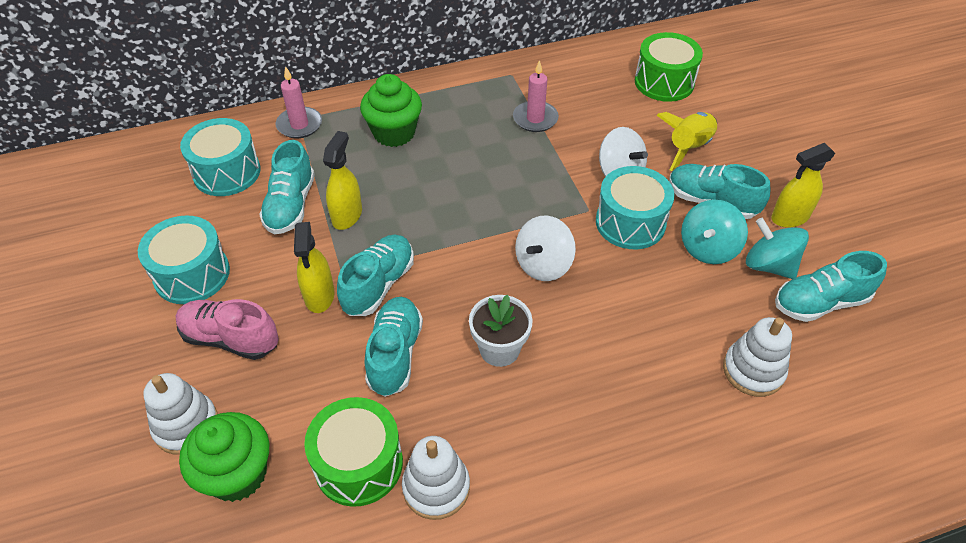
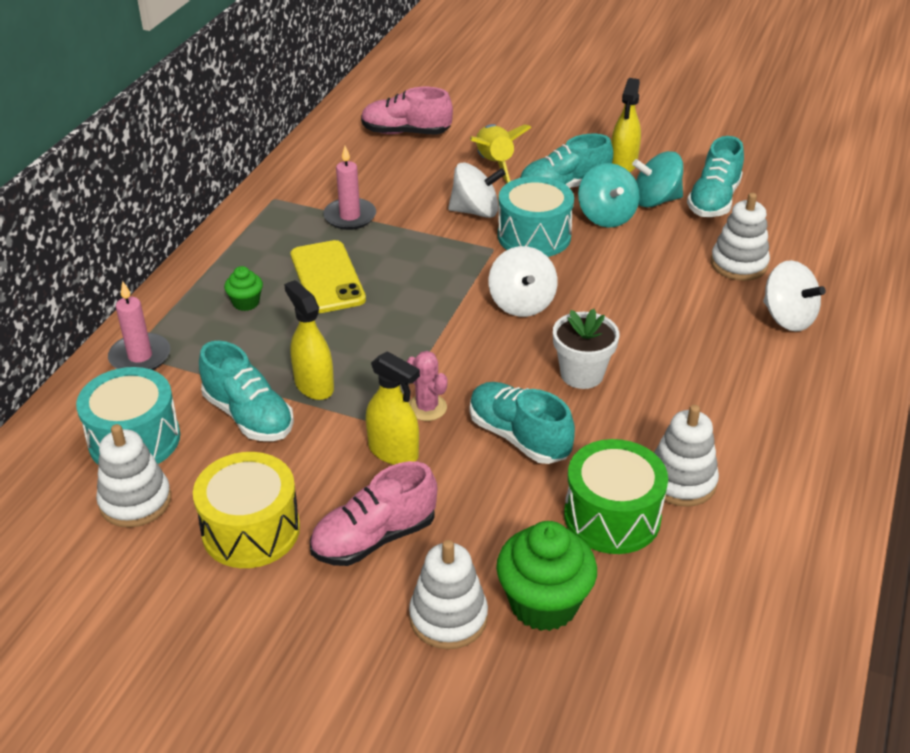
camera: 50 degrees left, 10 degrees down
(176, 208) = (135, 501): none -> white stacking toy
(192, 274) = (251, 530): turquoise drum -> yellow drum
(378, 285) = (427, 407): turquoise shoe -> pink cactus
(394, 133) = (246, 303): green cupcake -> green cupcake, size x0.51
(459, 151) = (327, 277): none -> yellow phone
(664, 82) = (406, 132): green drum -> pink shoe
(719, 448) = (787, 318): none -> white spinning top

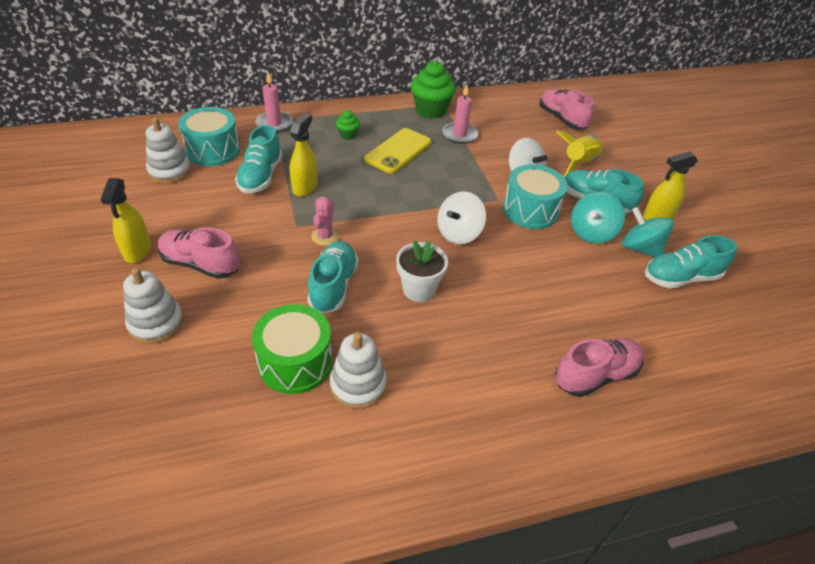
camera: 50 degrees right, 5 degrees up
(251, 530) = (175, 217): yellow drum -> none
(393, 452) = (276, 240): yellow spray bottle -> yellow spray bottle (137, 251)
(543, 603) = (193, 362): green cupcake -> green cupcake (431, 110)
(738, 264) = (625, 321): white stacking toy -> none
(787, 318) = (595, 375): white spinning top -> pink shoe

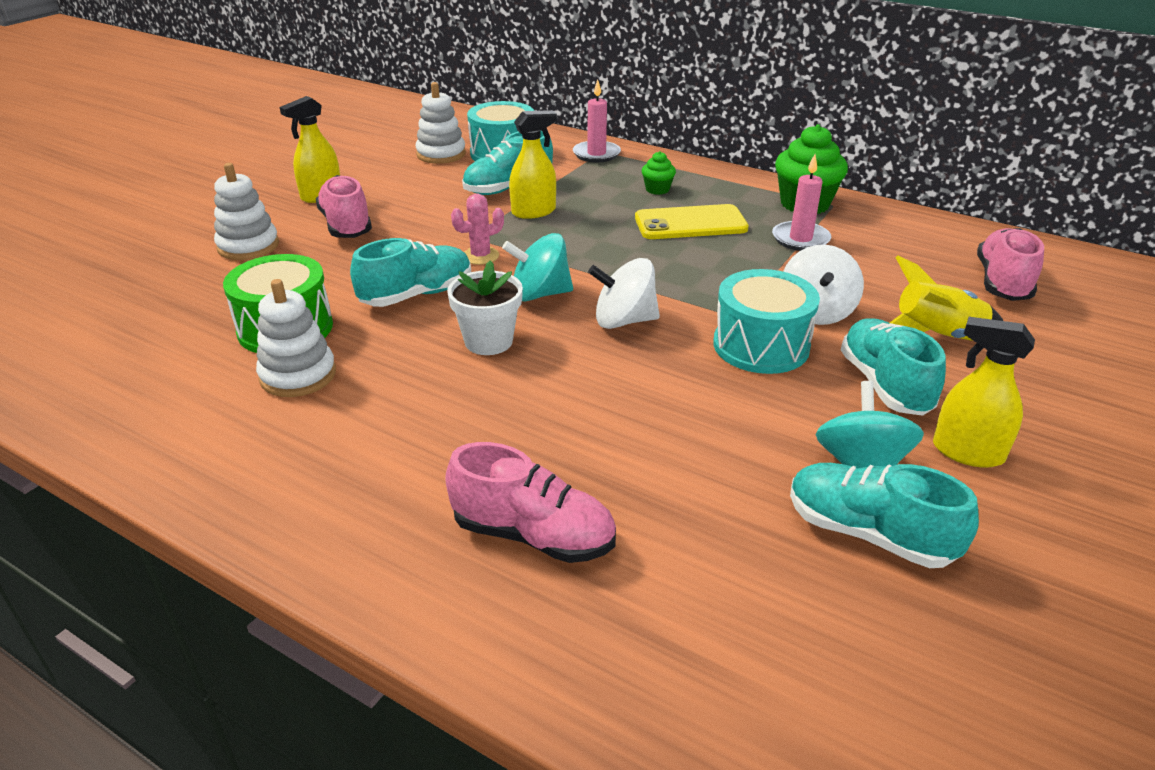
camera: 50 degrees right, 10 degrees down
(591, 233) = (810, 410): turquoise spinning top -> turquoise spinning top (539, 294)

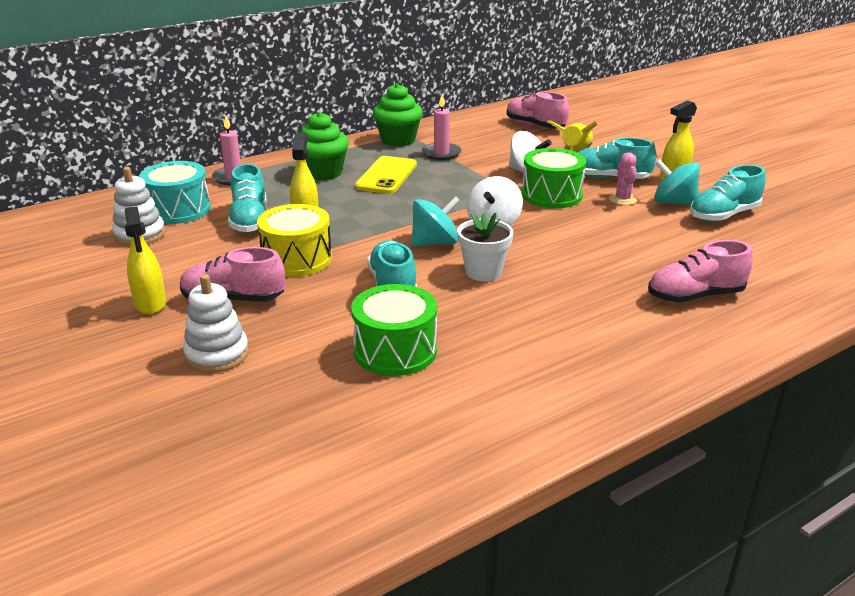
camera: 65 degrees left, 5 degrees down
(298, 375) = (473, 352): white stacking toy -> none
(444, 231) = (297, 259): none -> yellow drum
(480, 256) = (356, 252): pink cactus -> pink cactus (622, 199)
(533, 535) = (695, 296): pink shoe -> pink shoe turned 150 degrees counterclockwise
(539, 294) = (435, 243): turquoise spinning top -> turquoise spinning top turned 135 degrees counterclockwise
(657, 189) = (323, 173): green cupcake -> green cupcake, size x1.98
(761, 345) = (551, 195): turquoise drum -> green drum

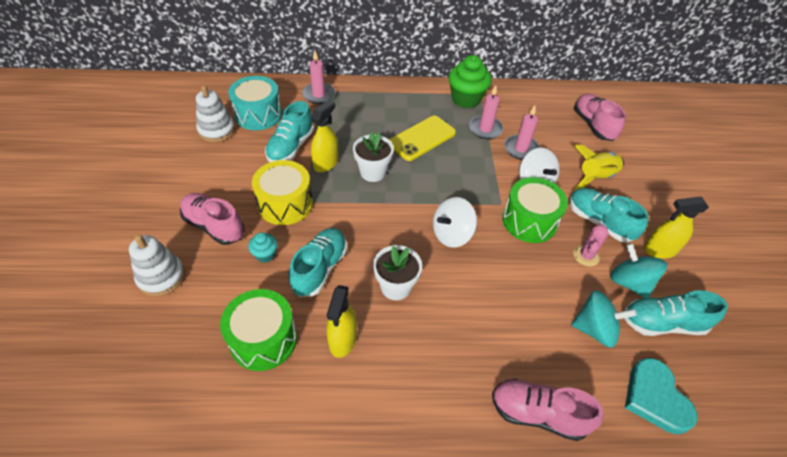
camera: 30 degrees right, 20 degrees up
(150, 303) = (167, 204): yellow spray bottle -> yellow spray bottle (342, 340)
(321, 298) = (265, 254): none -> turquoise cupcake
(323, 173) = (380, 115): green cupcake -> none
(365, 211) = (373, 172): none -> white flower pot
(435, 243) = (390, 234): turquoise spinning top -> turquoise spinning top (595, 329)
(490, 156) = (521, 149): none -> pink candle
(766, 254) = (655, 398): none -> turquoise heart

